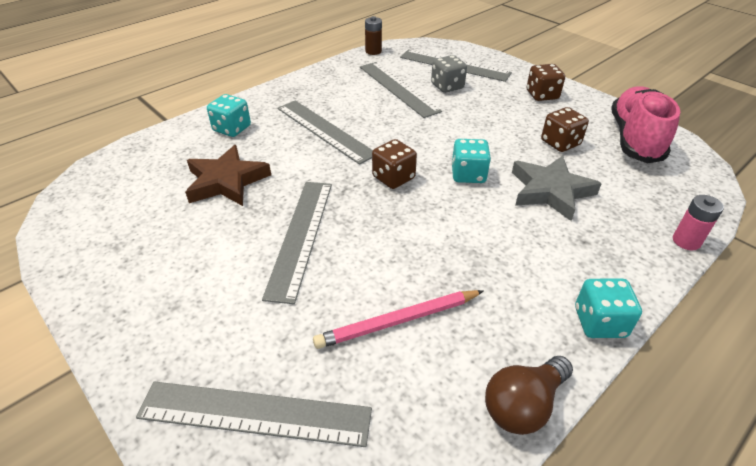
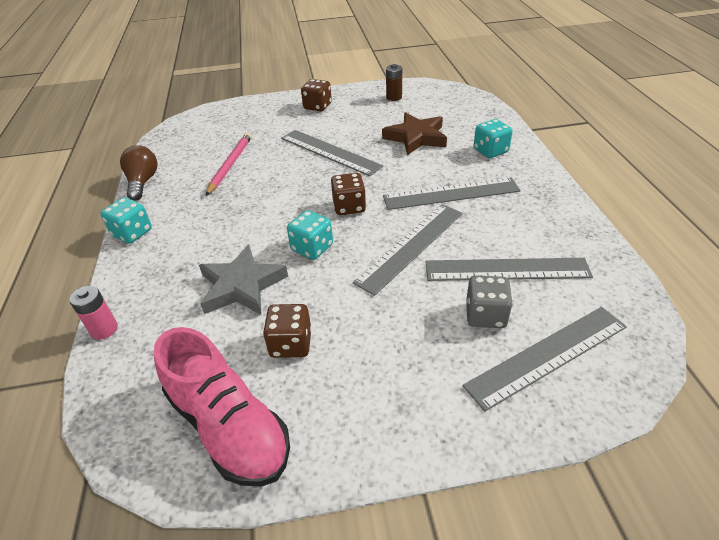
camera: 125 degrees right, 0 degrees up
(255, 414) = (238, 118): grey ruler -> grey ruler (411, 246)
(373, 51) = (634, 289): brown battery -> brown battery (394, 97)
(542, 95) = (397, 404): brown dice -> brown dice (317, 106)

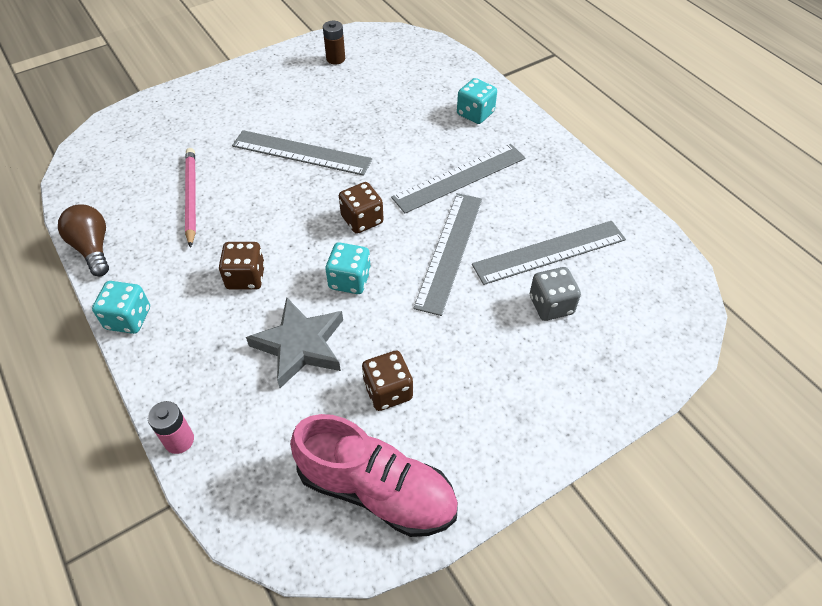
camera: 25 degrees left, 10 degrees up
(317, 106) = (250, 89): brown dice -> brown dice (246, 277)
(416, 137) = (389, 112): brown star -> none
(547, 356) = (618, 329): grey ruler -> none

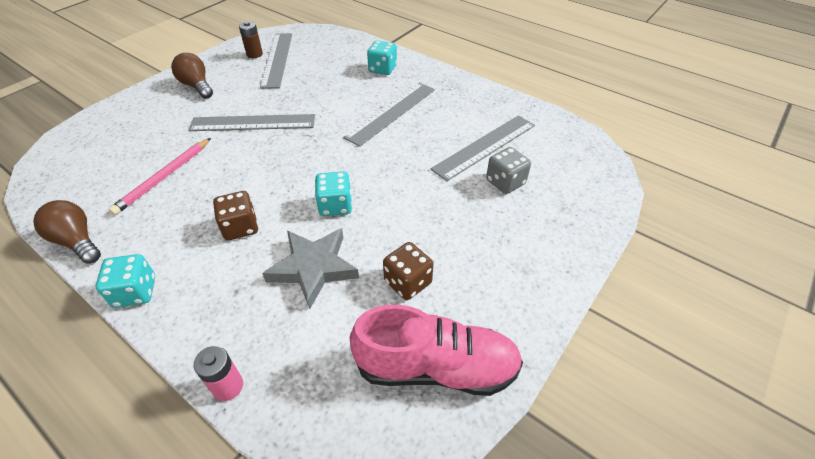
camera: 20 degrees left, 5 degrees down
(191, 197) = (164, 177): pink pencil -> pink pencil turned 120 degrees counterclockwise
(259, 89) = (197, 86): none -> brown light bulb
(362, 220) = (326, 159): brown dice -> none
(449, 251) = (408, 164): grey ruler -> grey ruler (277, 59)

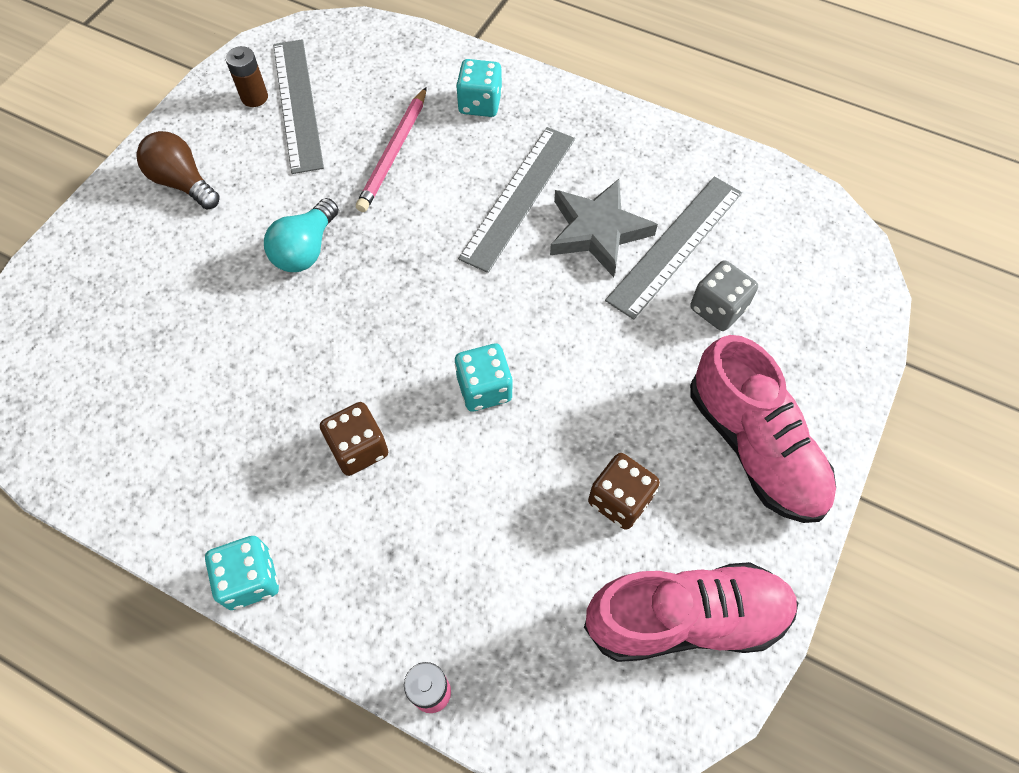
camera: 10 degrees left, 15 degrees up
(77, 241) = (127, 512): brown light bulb -> none
(164, 177) = (207, 377): pink pencil -> pink pencil (394, 152)
(253, 123) = (306, 249): grey ruler -> turquoise light bulb
(313, 268) = (485, 499): grey star -> grey star (598, 231)
(514, 263) = (754, 446): none -> pink shoe

